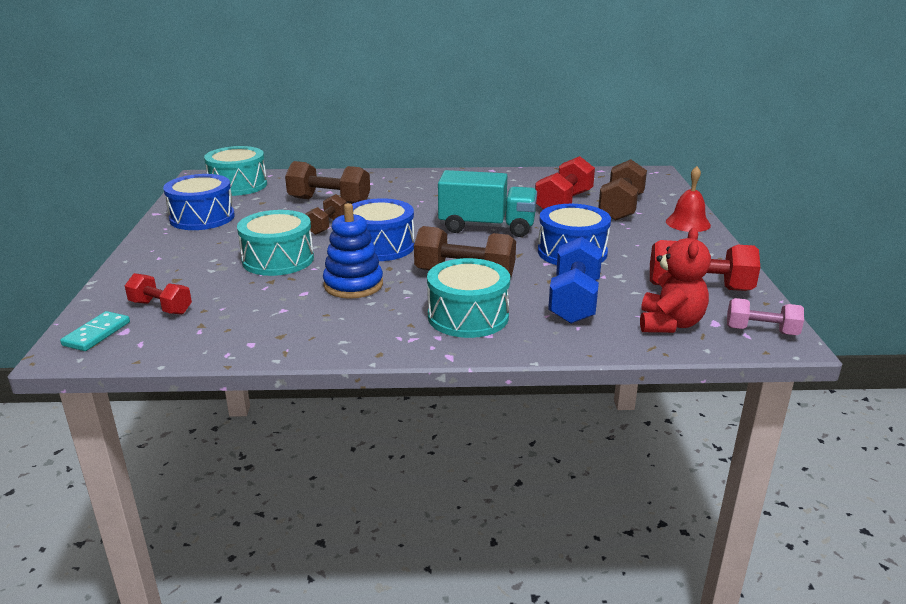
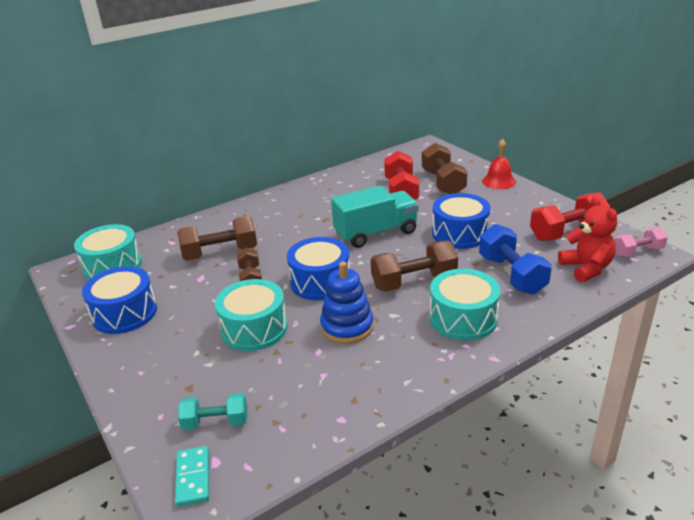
camera: 30 degrees left, 5 degrees up
(161, 307) = (216, 422): red dumbbell -> turquoise dumbbell

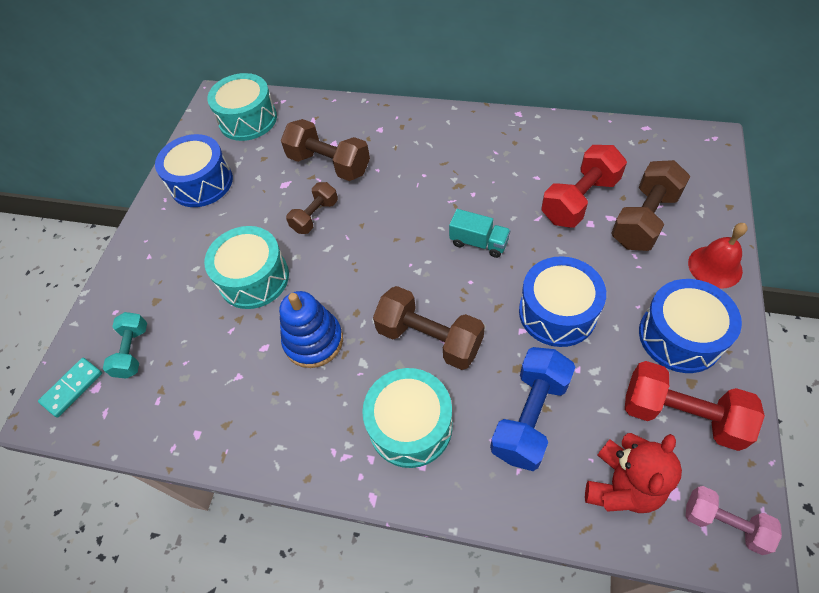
camera: 50 degrees right, 25 degrees up
(216, 422) = (133, 351): turquoise dumbbell -> turquoise dumbbell turned 45 degrees clockwise
(320, 282) = (358, 267): blue drum -> blue drum (680, 336)
(376, 233) = (479, 242): turquoise truck -> turquoise truck, size x0.54

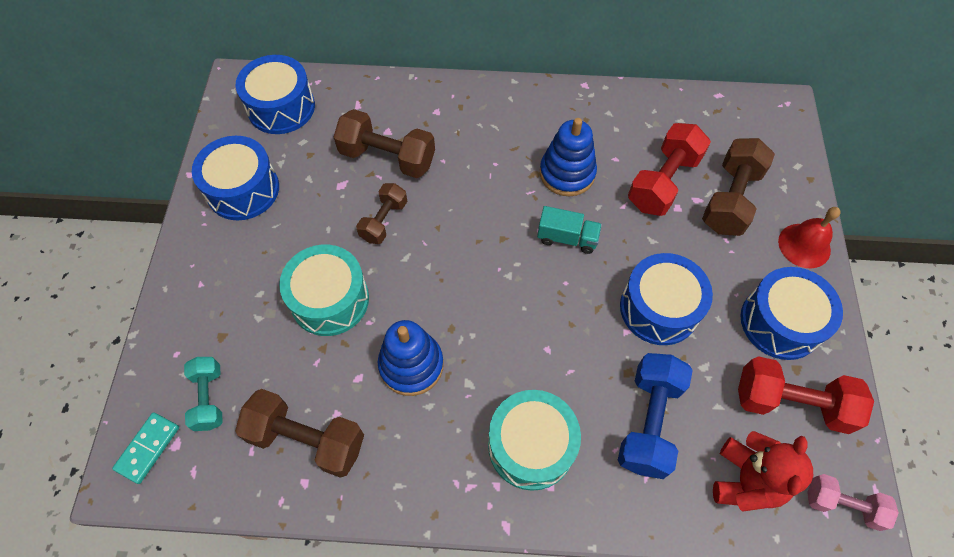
camera: 15 degrees left, 5 degrees up
(248, 119) = (281, 107): turquoise drum -> blue drum
(429, 338) = (534, 350): brown dumbbell -> brown dumbbell (307, 439)
(488, 187) = (567, 173): none -> blue stacking toy

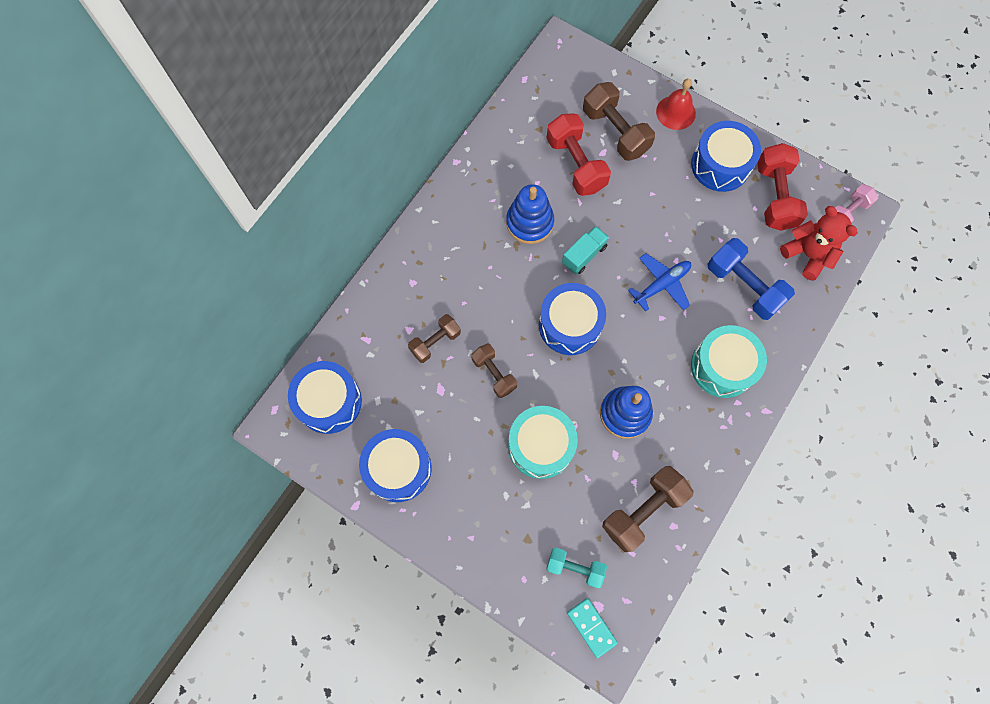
camera: 60 degrees left, 10 degrees up
(387, 157) = (435, 342): brown dumbbell -> brown dumbbell, size x0.62
(587, 330) = (661, 284): none -> blue plane
(659, 308) = (671, 230): blue drum -> blue drum (570, 325)
(791, 403) = (775, 196): red dumbbell -> red dumbbell turned 45 degrees counterclockwise

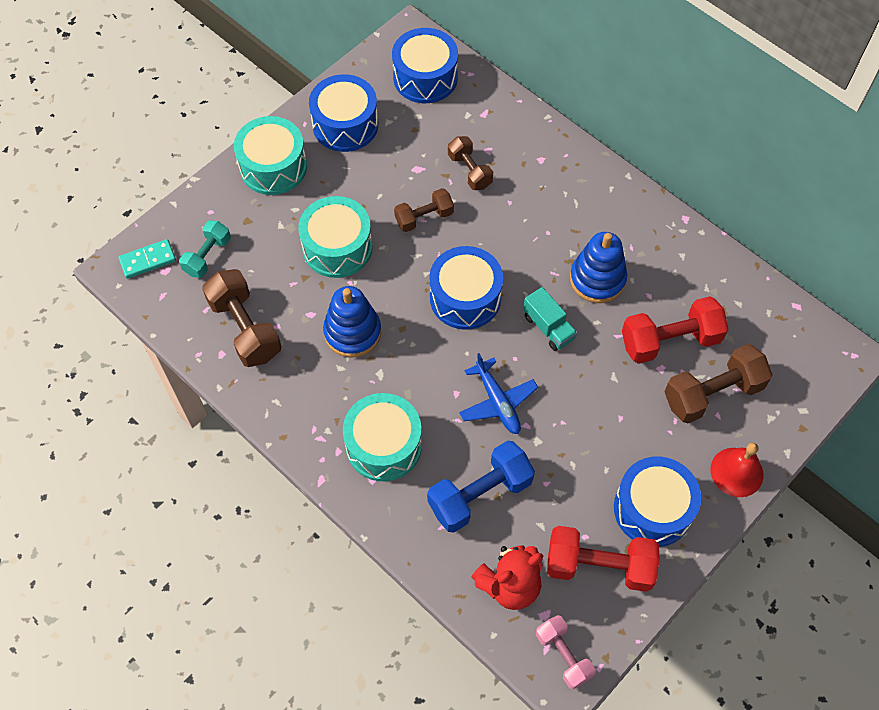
camera: 100 degrees right, 10 degrees down
(460, 529) = (273, 167): none -> turquoise drum

